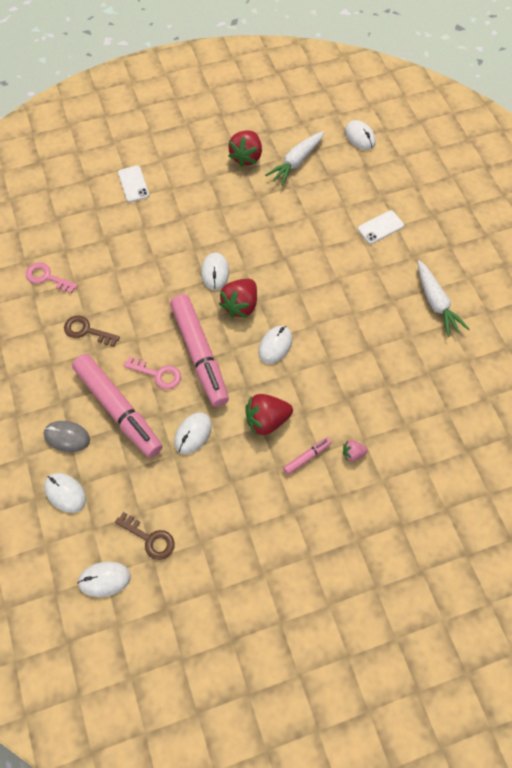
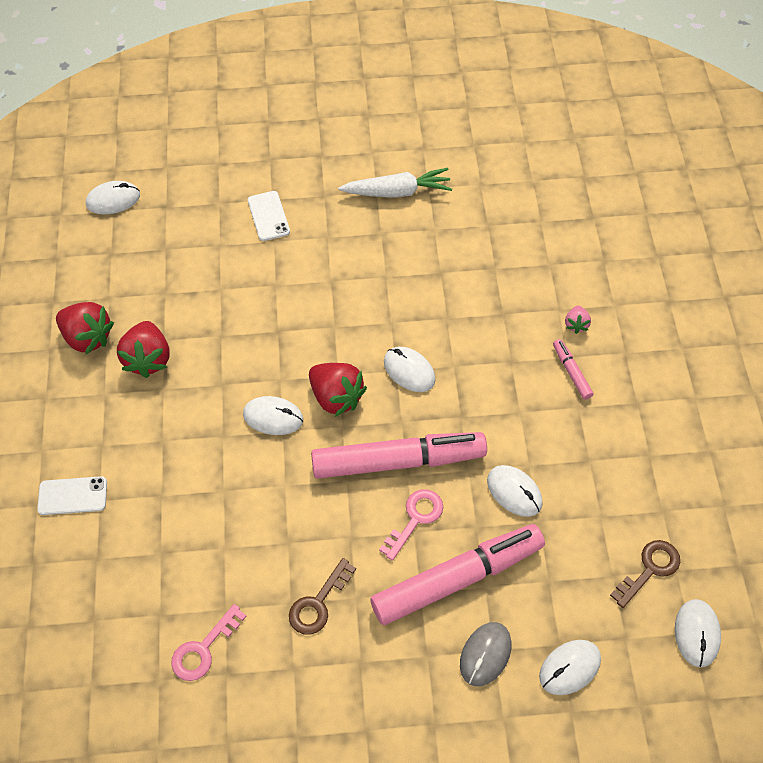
camera: 75 degrees left, 5 degrees down
(267, 420) = (513, 404): red strawberry -> red strawberry (148, 359)
(296, 162) = (124, 281): white carrot -> none

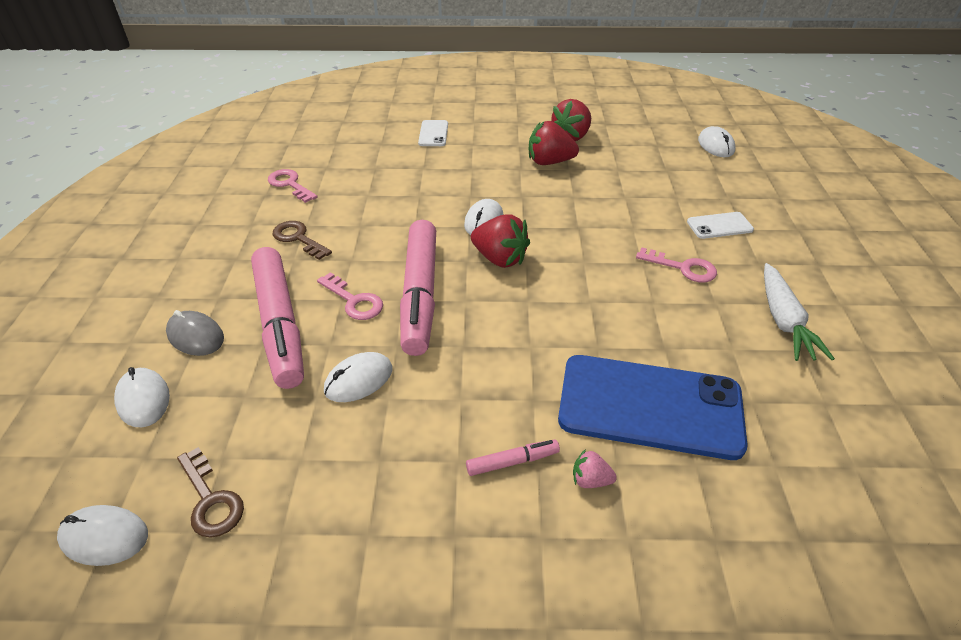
camera: 95 degrees right, 15 degrees down
(336, 250) = (683, 268): none -> pink key
(336, 397) = (500, 259): red strawberry -> red strawberry turned 105 degrees counterclockwise
(409, 371) = (526, 310): white mouse -> none
(503, 286) = (650, 406): none -> blue phone

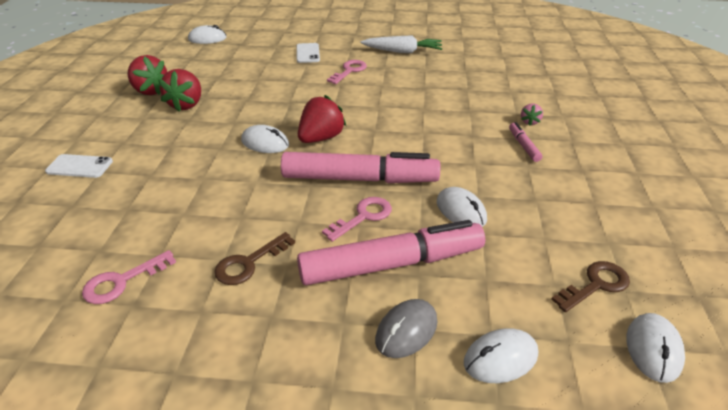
camera: 85 degrees left, 5 degrees down
(650, 406) = (472, 98): blue phone -> none

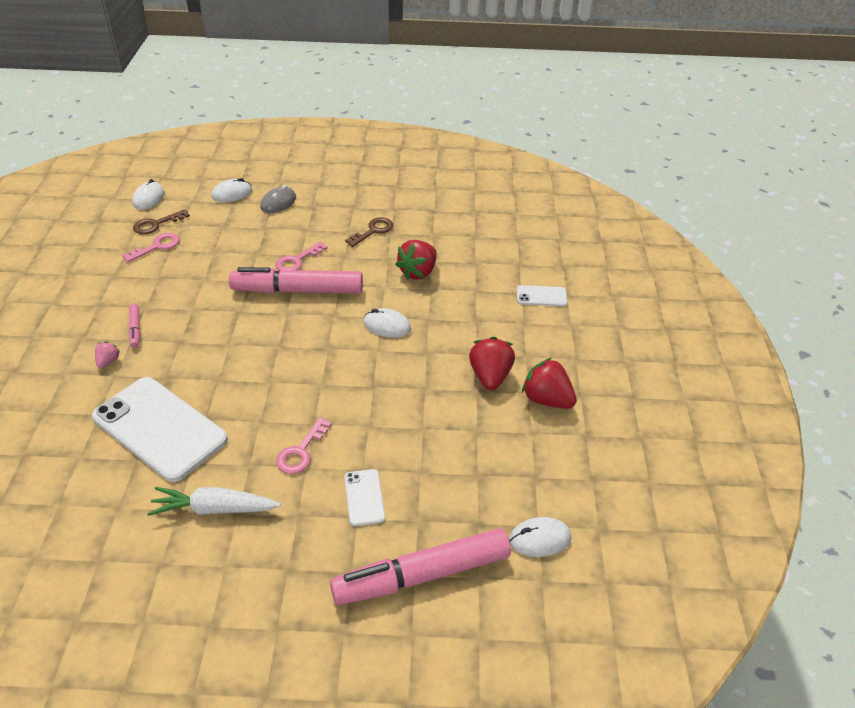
camera: 175 degrees right, 5 degrees up
(122, 281) = (447, 220): pink key -> pink key (157, 246)
(321, 138) = (333, 333): red strawberry -> red strawberry (418, 272)
(392, 264) = (281, 232): pink marker -> pink marker (422, 575)
(457, 83) = (159, 428): none -> white phone
(461, 211) = (222, 266): white mouse -> none

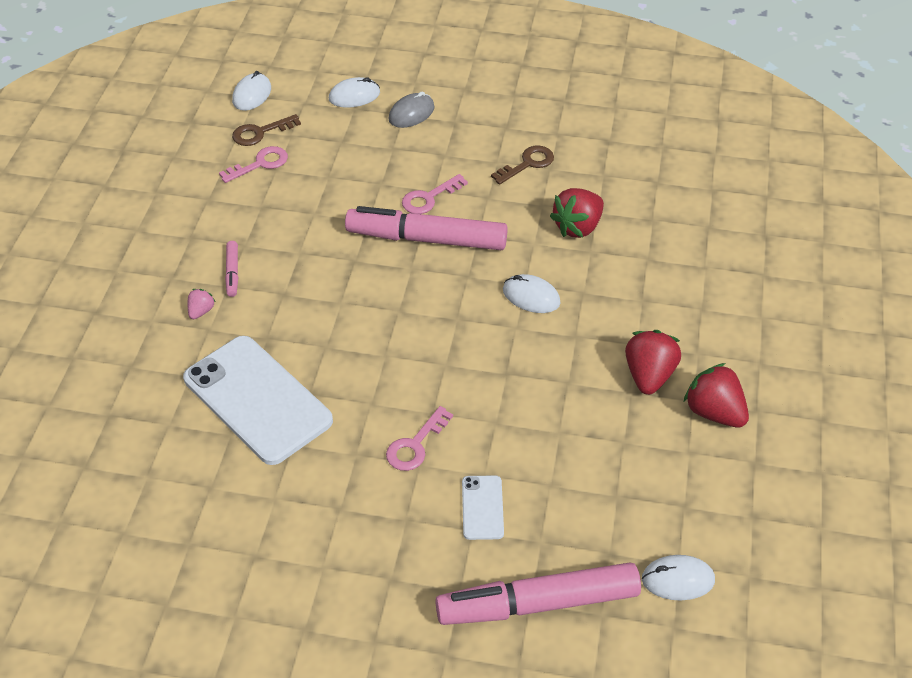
camera: 10 degrees right, 5 degrees up
(214, 509) = (314, 501): white carrot -> none
(541, 296) = (730, 274): white phone -> none

